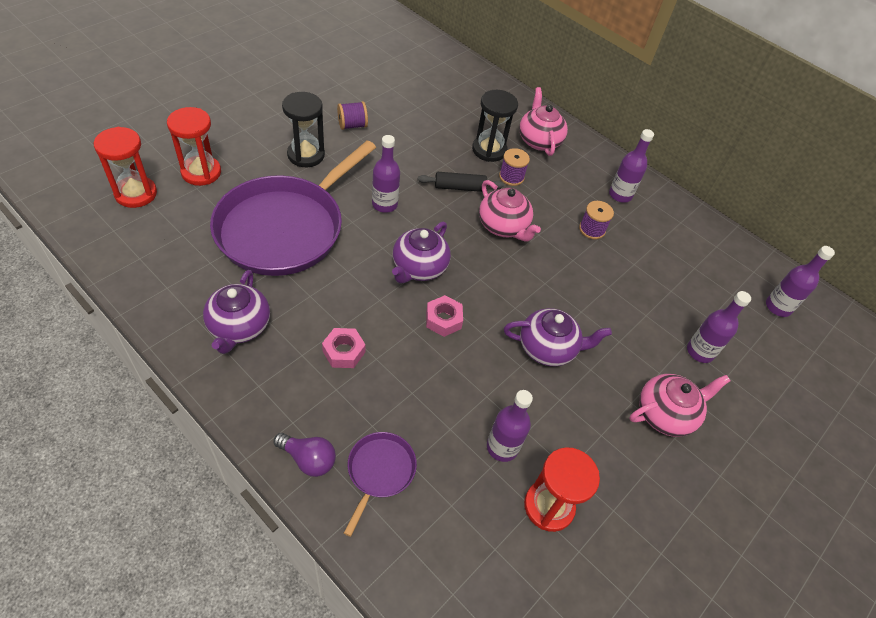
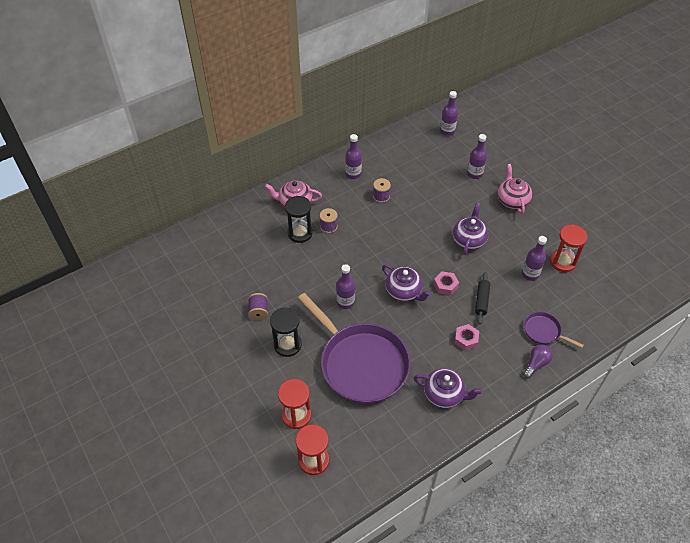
camera: 70 degrees left, 0 degrees up
(459, 187) = (334, 257): black rolling pin -> black rolling pin (481, 300)
(503, 226) = (373, 240): pink teapot -> none

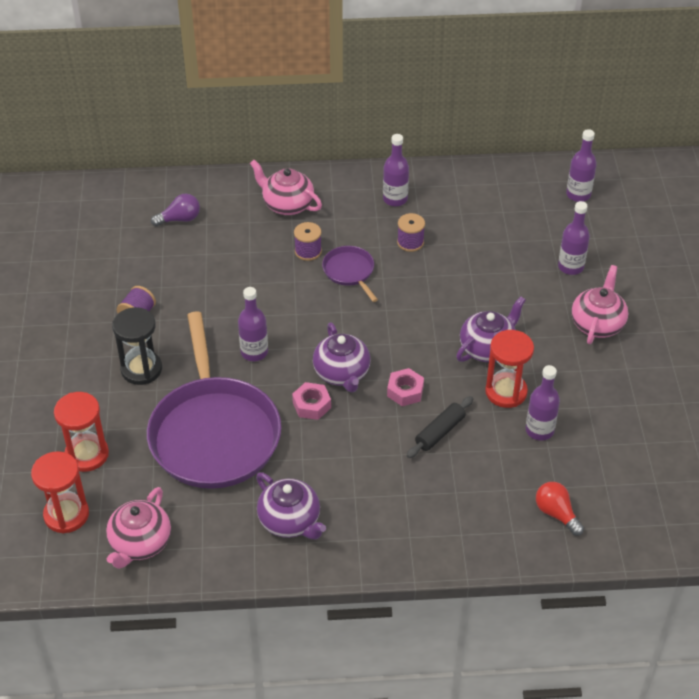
camera: 30 degrees right, 5 degrees down
(300, 233) = (264, 244): black hourglass -> none
(371, 454) = (140, 543): none -> pink teapot
(466, 339) = (376, 470): pink nut -> pink nut (311, 405)
(536, 364) = (448, 545): purple light bulb -> purple light bulb (180, 219)
(543, 331) = (495, 510): purple pan -> purple pan (349, 271)
(562, 262) = (603, 436): red hourglass -> red hourglass (506, 392)
(574, 317) = (556, 513): none -> red light bulb

